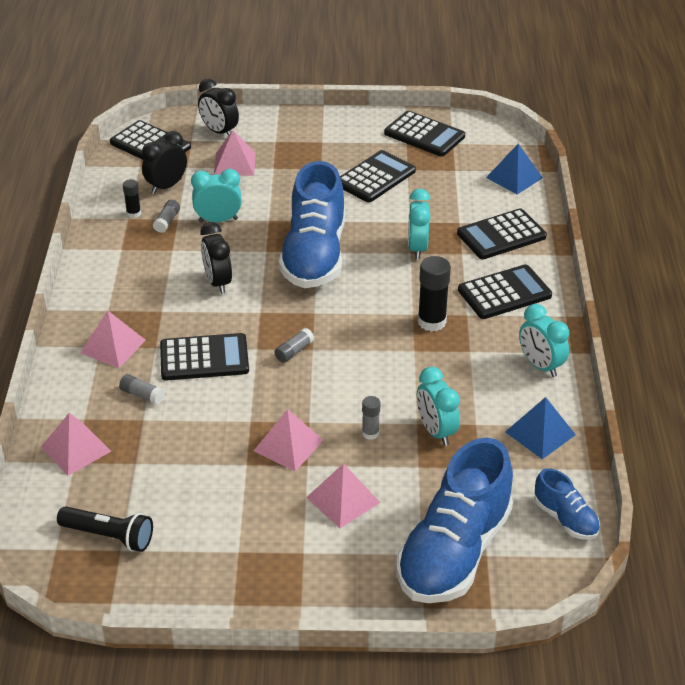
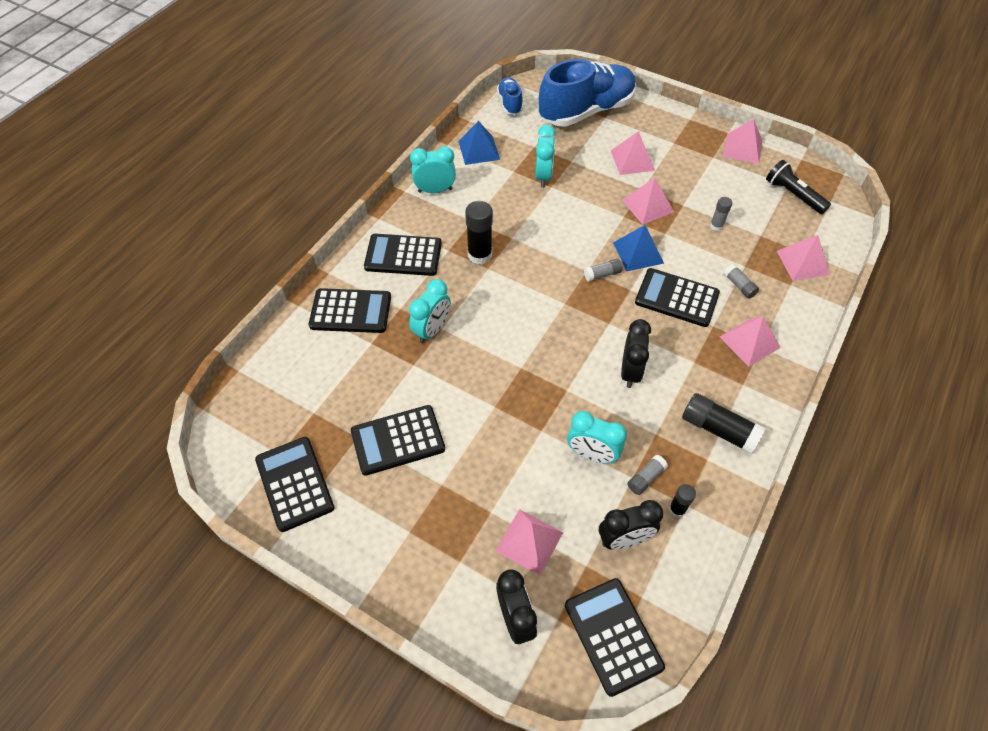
camera: 150 degrees left, 15 degrees up
(119, 270) = (718, 429): none -> black glue stick
(202, 584) = (742, 148): none -> pink pyramid
(314, 256) = (526, 363): blue shoe -> none
(370, 433) = (587, 192): grey glue stick -> grey glue stick (716, 226)
(514, 177) = (271, 374): blue pyramid -> blue pyramid (638, 252)
(540, 365) = (435, 190): turquoise clock -> turquoise clock turned 90 degrees counterclockwise

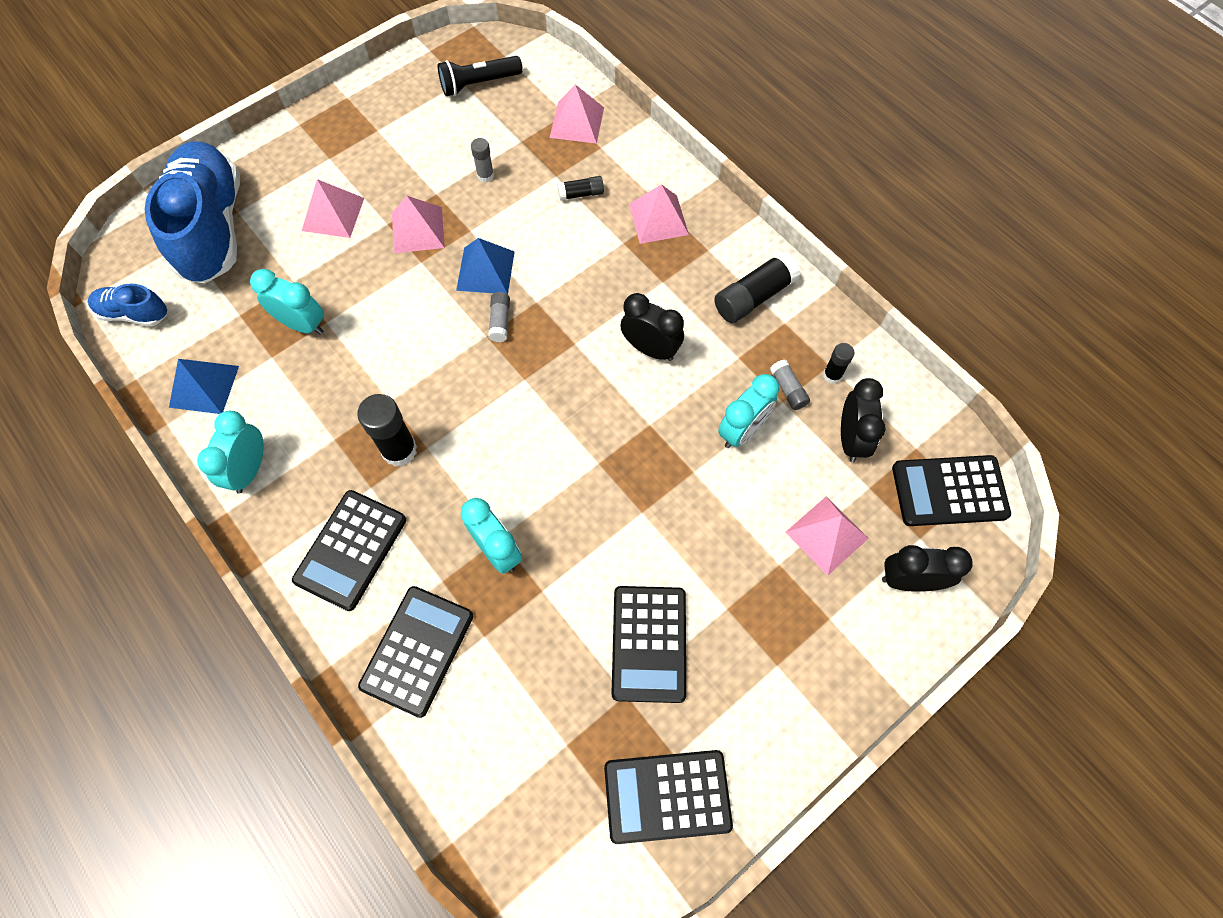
camera: 70 degrees left, 10 degrees up
(676, 298) = (570, 260): black calculator -> none
(739, 286) = (581, 194): grey glue stick -> black glue stick
(742, 148) = (380, 95): pink pyramid -> none

